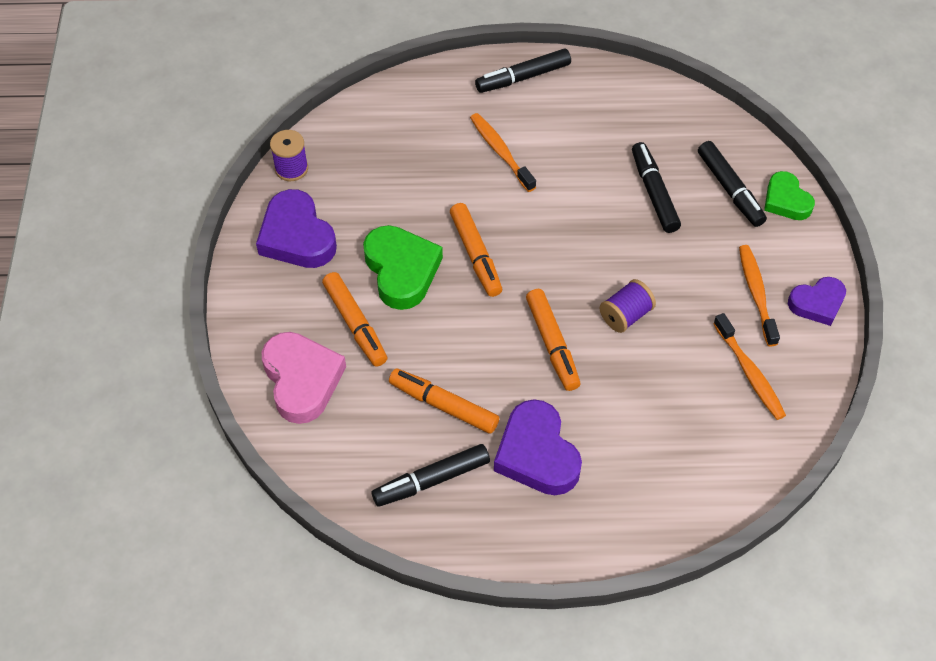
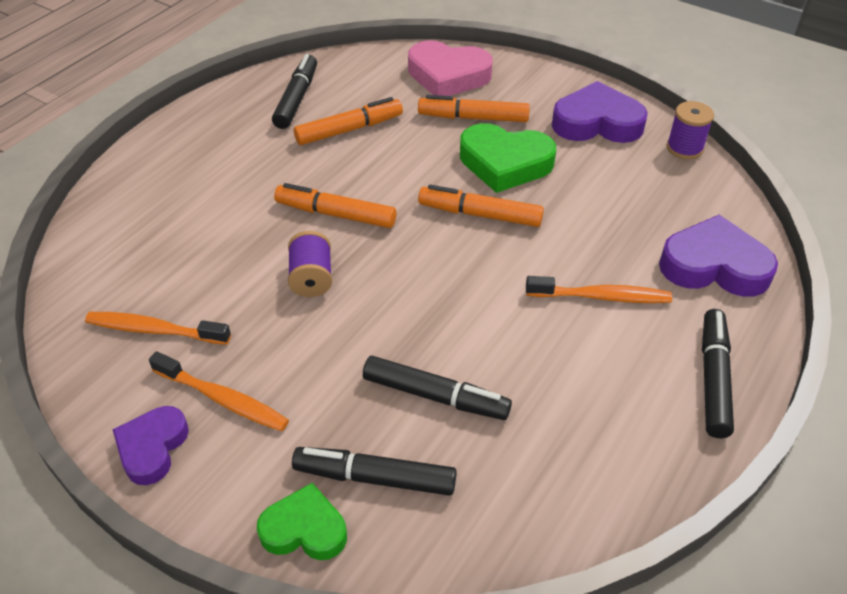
camera: 125 degrees right, 10 degrees down
(537, 454) = (252, 156): purple heart -> purple heart (714, 266)

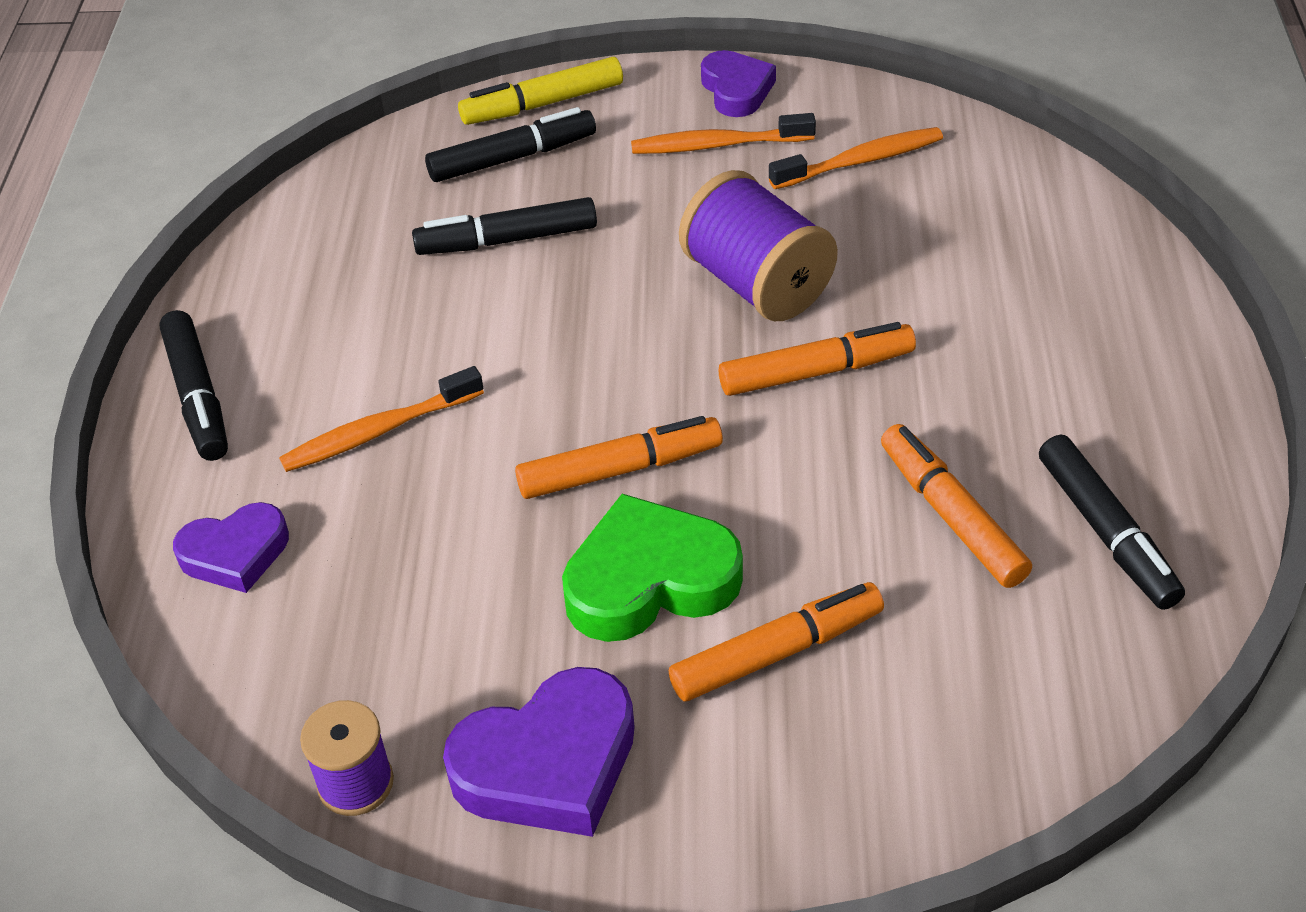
camera: 150 degrees right, 0 degrees up
(304, 529) = (543, 104): green heart -> yellow marker
(311, 278) = (757, 283): purple spool -> purple spool, size x1.70
(349, 130) = (951, 516): orange marker -> orange marker turned 120 degrees clockwise
(448, 76) = (913, 738): pink heart -> none
(714, 266) = (235, 553): purple heart -> purple heart, size x0.63

